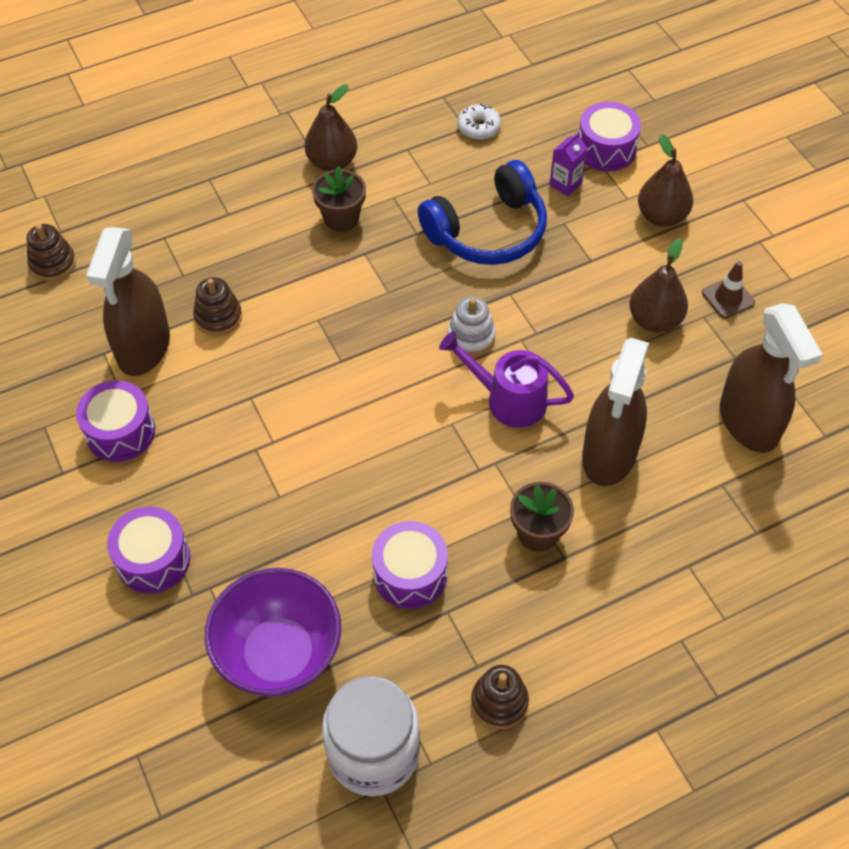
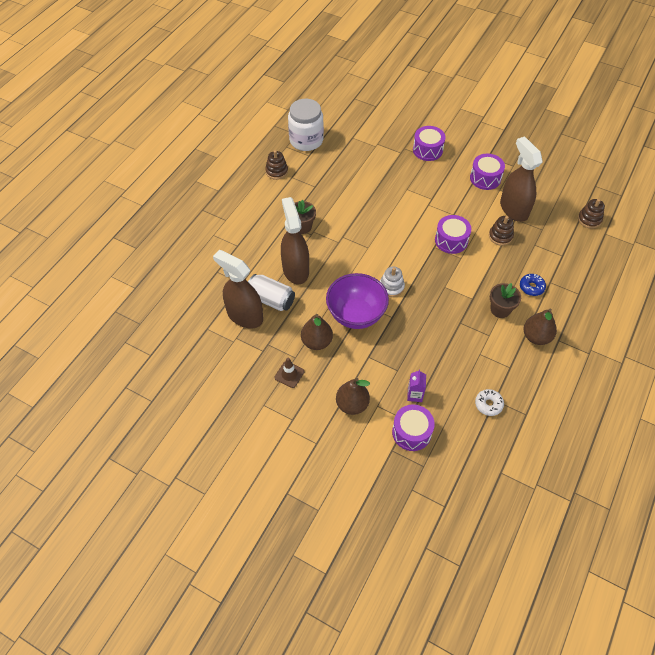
camera: 145 degrees right, 0 degrees up
(263, 222) = (531, 287): none -> blue donut
(279, 654) = (359, 148): purple bowl -> purple bowl (356, 315)
(410, 574) = (337, 190): purple drum -> purple drum (451, 240)
(488, 231) = (429, 343): blue headphones -> none
(507, 399) = (354, 269): purple watering can -> none
(686, 425) = (271, 299): none -> white can

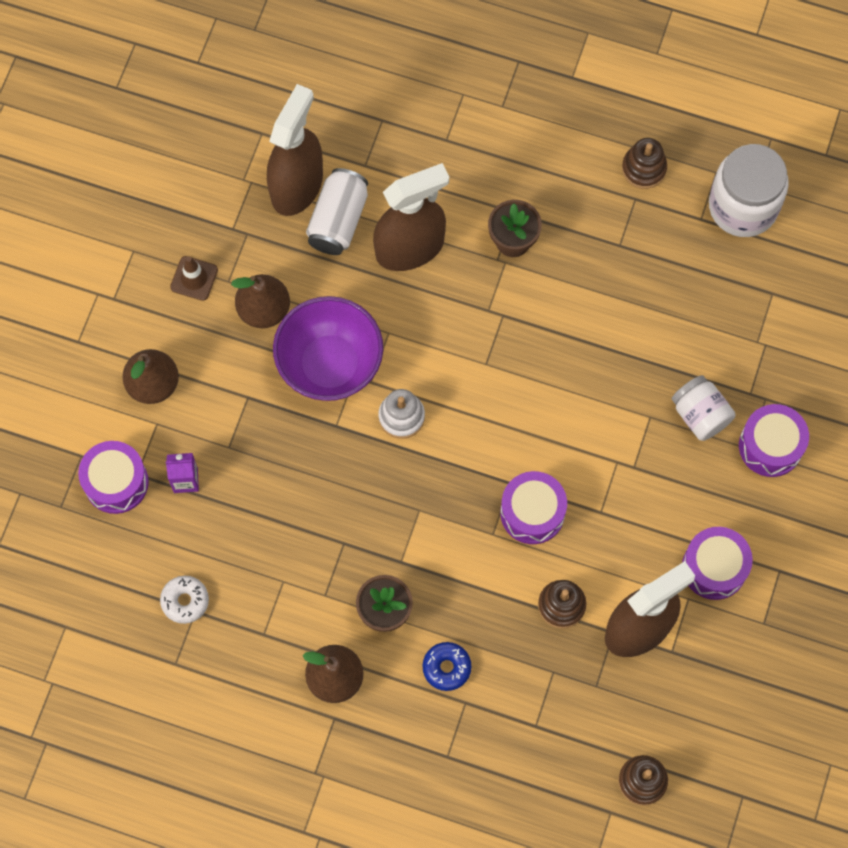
camera: 80 degrees right, 15 degrees up
(408, 171) = (700, 415): none -> white jar

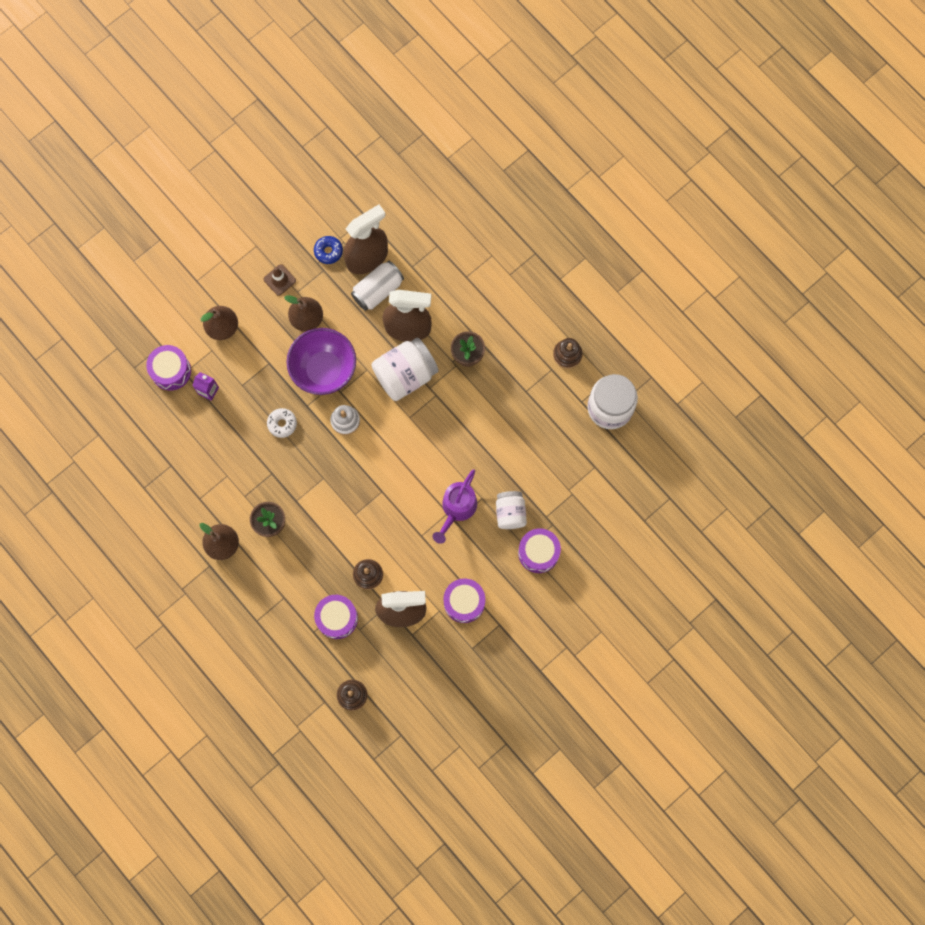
camera: 30 degrees right, 5 degrees up
(185, 601) = (169, 457): white donut -> white donut (282, 424)
(445, 311) = (405, 375): none -> white jar
(446, 668) = (285, 573): blue donut -> blue donut (328, 251)
(532, 513) = (383, 515): purple drum -> purple drum (337, 618)
(626, 450) = (457, 509): none -> purple watering can

